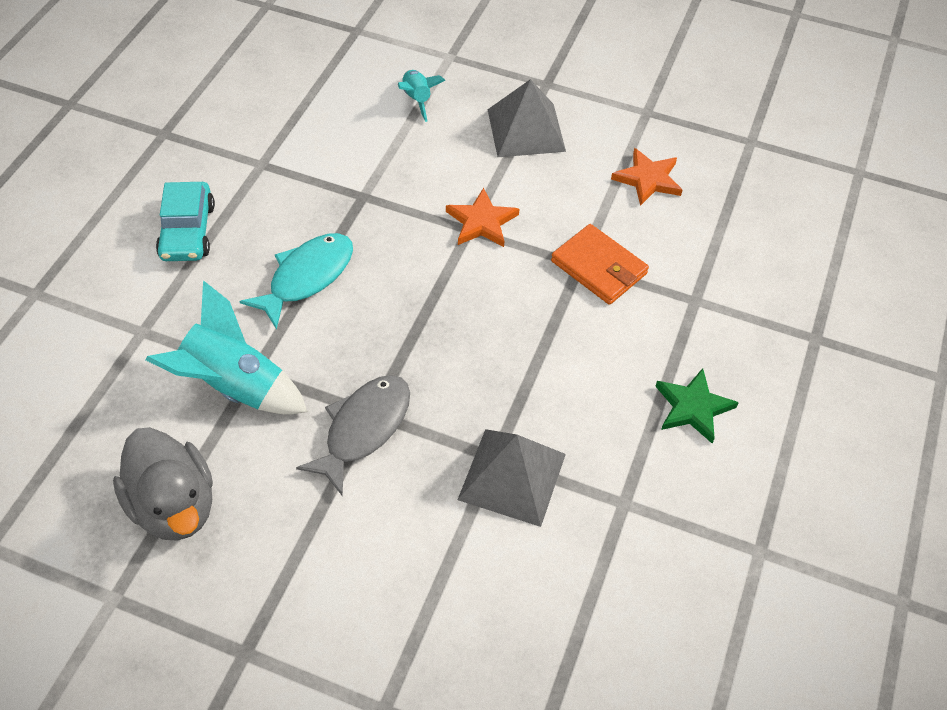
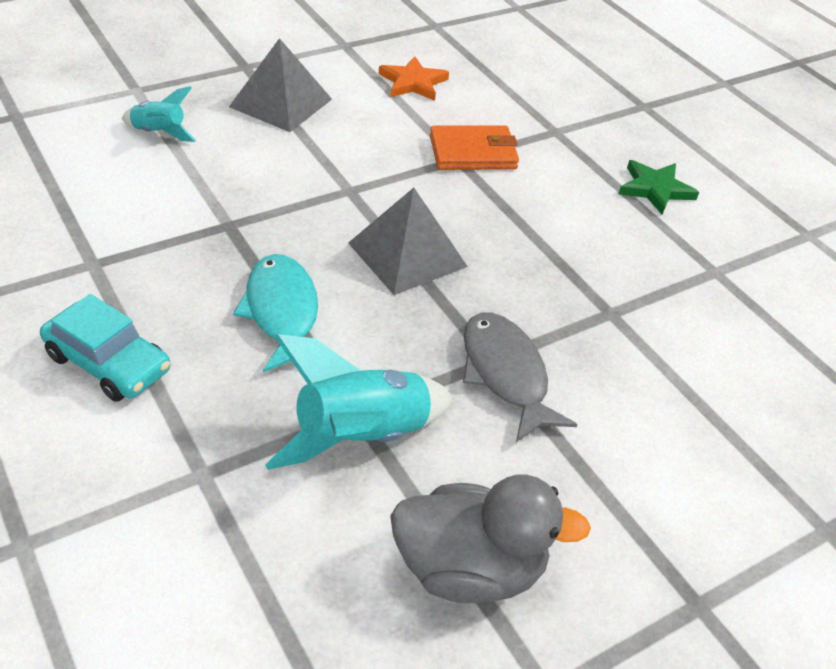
camera: 55 degrees left, 10 degrees down
(482, 222) = (350, 179): orange star -> none
(512, 476) = (639, 314): grey pyramid -> grey pyramid (407, 254)

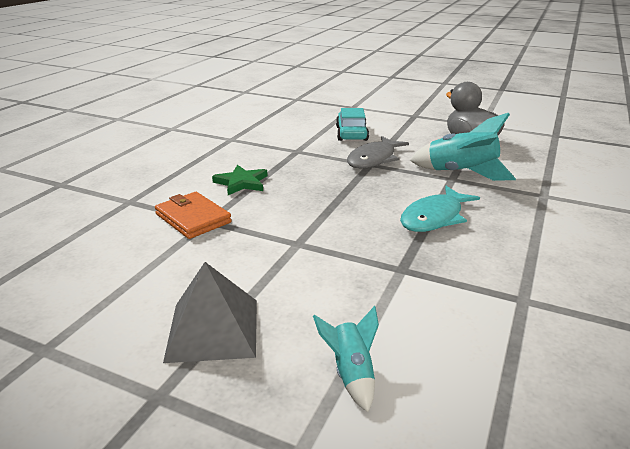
camera: 120 degrees left, 15 degrees down
(108, 363) = (557, 246): turquoise car -> turquoise car (351, 133)
(407, 254) = (331, 203): grey pyramid -> none
(413, 82) = (103, 276): orange star -> none
(655, 189) = (170, 162): green star -> green star (241, 183)

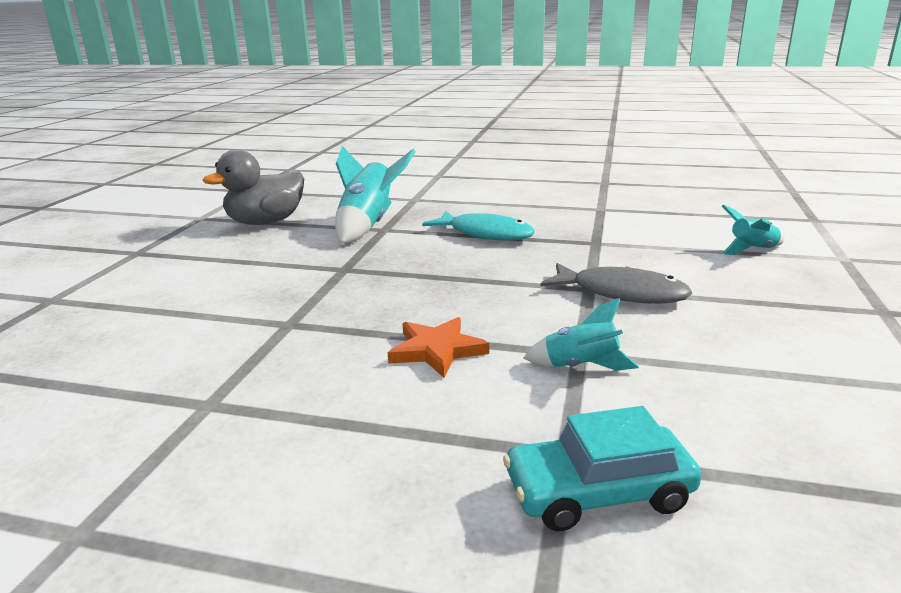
camera: 100 degrees left, 5 degrees down
(193, 218) = (581, 366): orange wallet -> turquoise rocket
(213, 329) = (779, 305): grey pyramid -> none
(241, 183) = (437, 350): green star -> orange star
(351, 133) = (210, 289): turquoise car -> turquoise car (598, 492)
(373, 159) = (326, 267): grey fish -> grey fish (621, 293)

